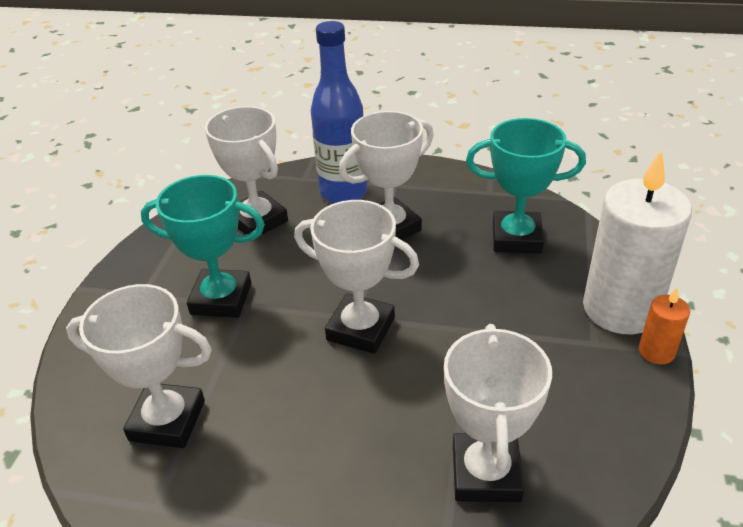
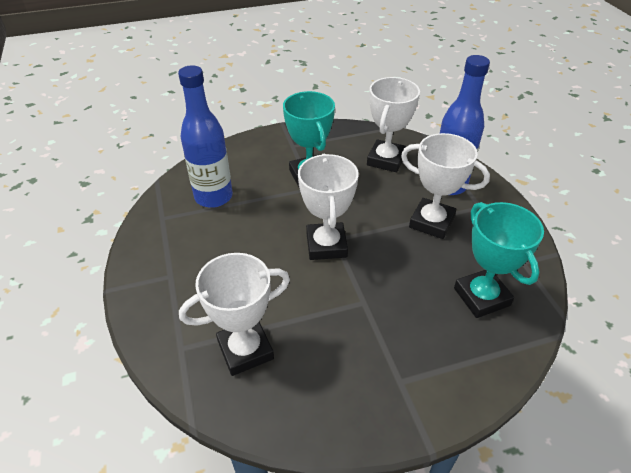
camera: 60 degrees right, 5 degrees up
(167, 420) = (213, 197): white trophy -> blue bottle
(620, 309) = (451, 390): white candle -> none
(656, 351) = (418, 428): orange candle -> none

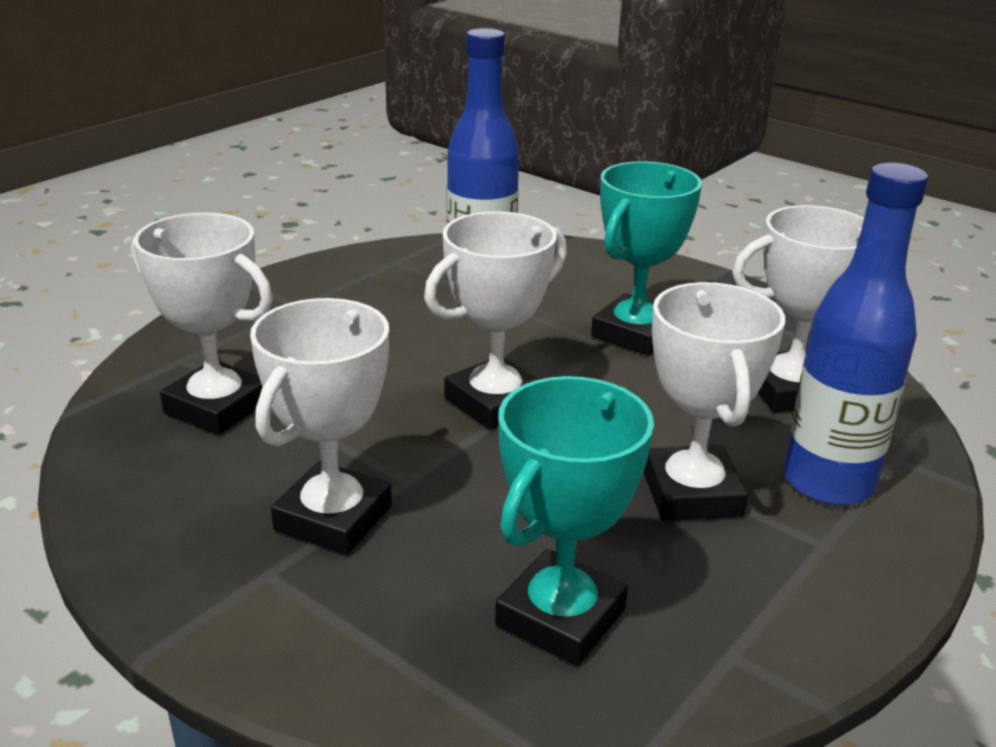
camera: 55 degrees right, 15 degrees down
(375, 340) = (333, 518): none -> white trophy

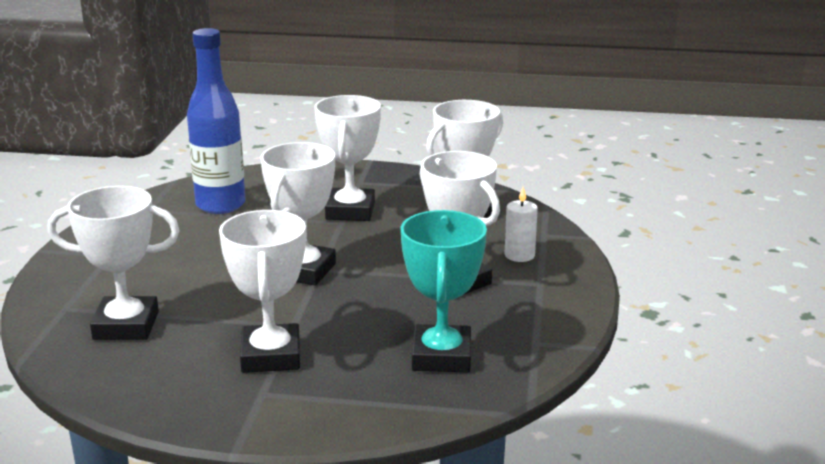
camera: 30 degrees left, 5 degrees down
(634, 333) = (350, 211): turquoise trophy -> white trophy
(828, 482) = (519, 255): blue bottle -> white candle

